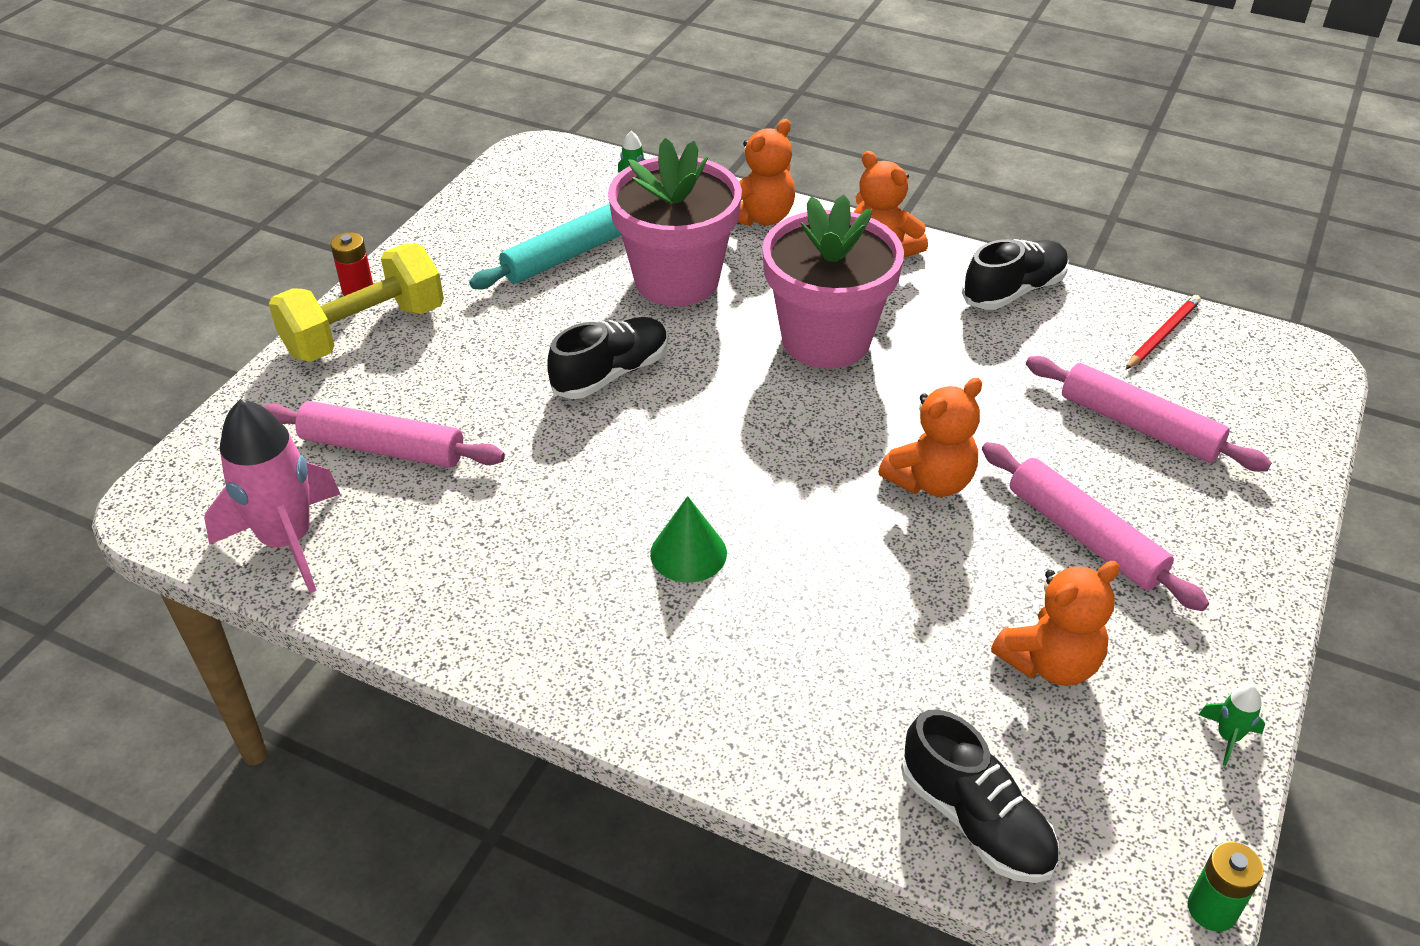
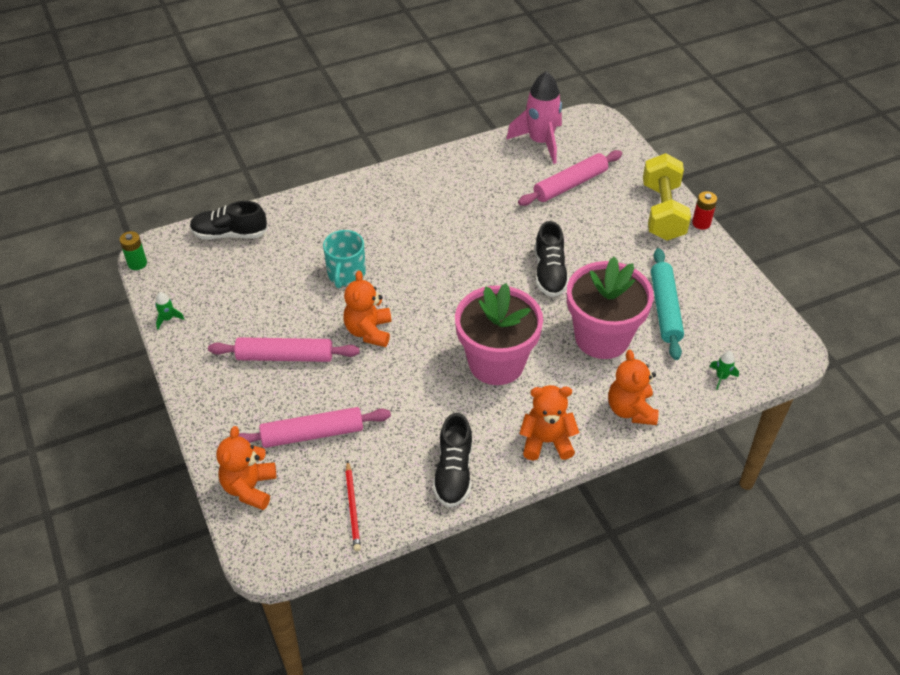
camera: 130 degrees right, 5 degrees up
(688, 553) = (416, 236): green cone -> none
(864, 580) = (346, 274): none -> turquoise mug
(1050, 662) = (251, 297): orange teddy bear -> orange teddy bear (249, 488)

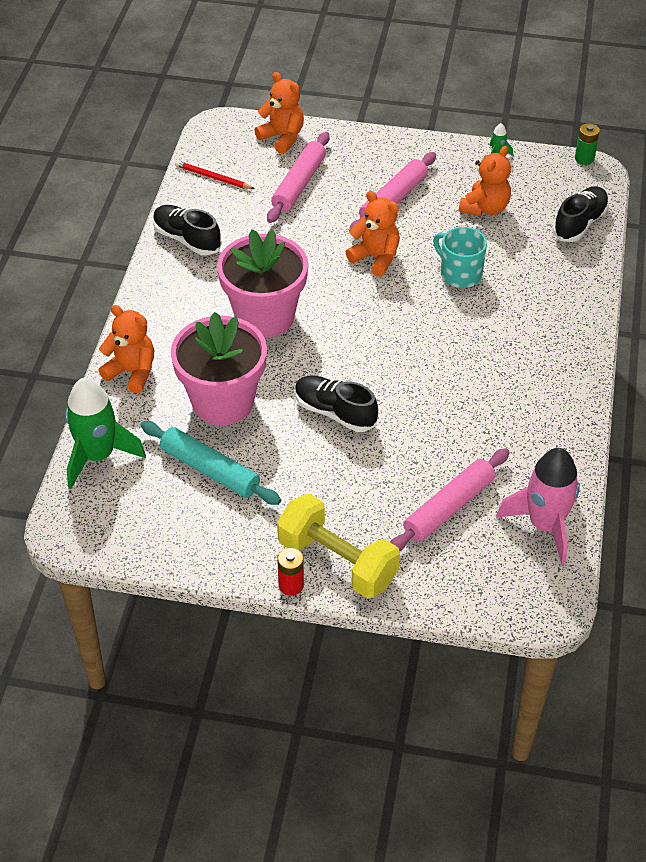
camera: 125 degrees right, 0 degrees up
(546, 441) = (158, 304): orange teddy bear -> orange teddy bear (485, 208)
(570, 185) = (448, 507): pink rolling pin -> pink rolling pin turned 45 degrees clockwise
(721, 377) = (98, 456): green rocket -> green rocket, size x2.48

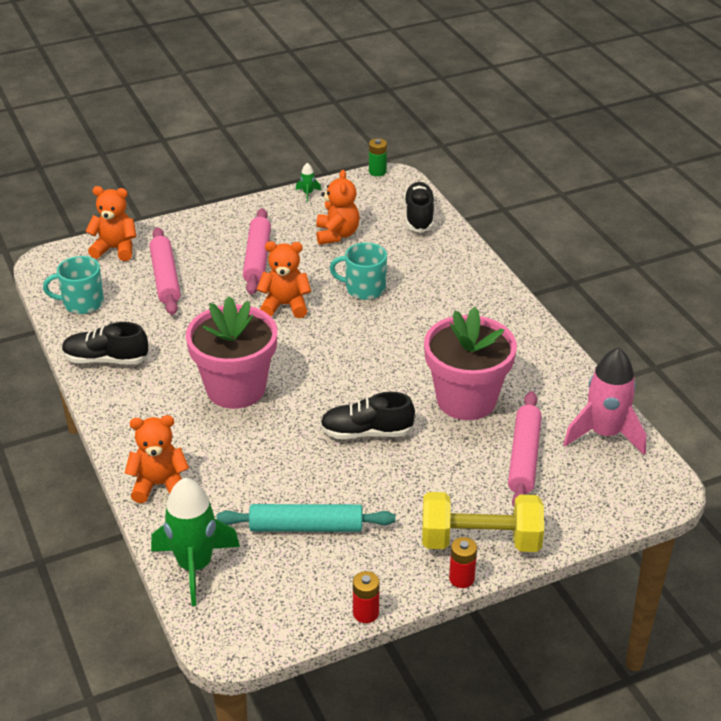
camera: 35 degrees left, 10 degrees down
(188, 569) = (365, 613): none -> red battery
(212, 177) = (82, 303): red pencil -> turquoise mug
(223, 402) = (264, 469): pink flower pot -> pink flower pot (466, 400)

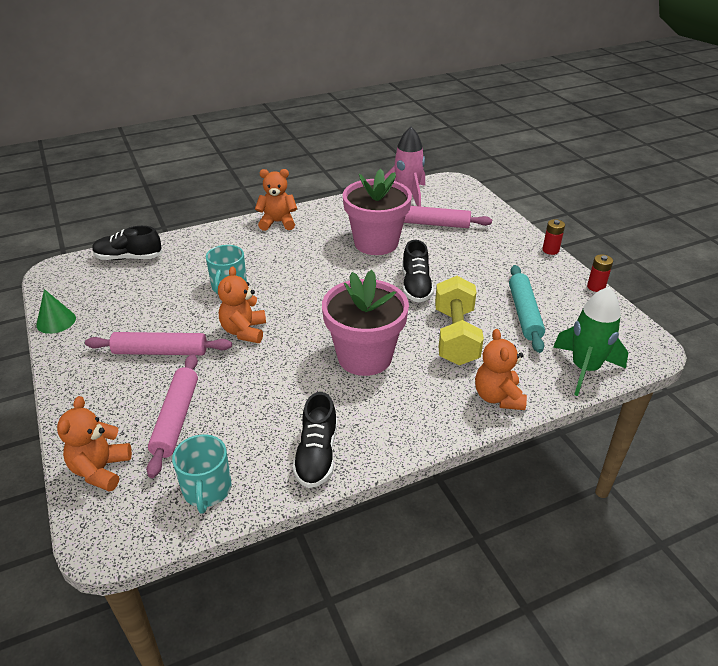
camera: 90 degrees left, 0 degrees up
(165, 278) = (176, 418): pink rolling pin -> pink rolling pin turned 75 degrees counterclockwise
(308, 193) = (56, 321): green rocket -> green cone
(337, 235) = (138, 302): orange teddy bear -> orange teddy bear (278, 222)
(377, 171) = (39, 279): green battery -> none
(480, 541) = (515, 242): yellow dumbbell -> yellow dumbbell (455, 336)

